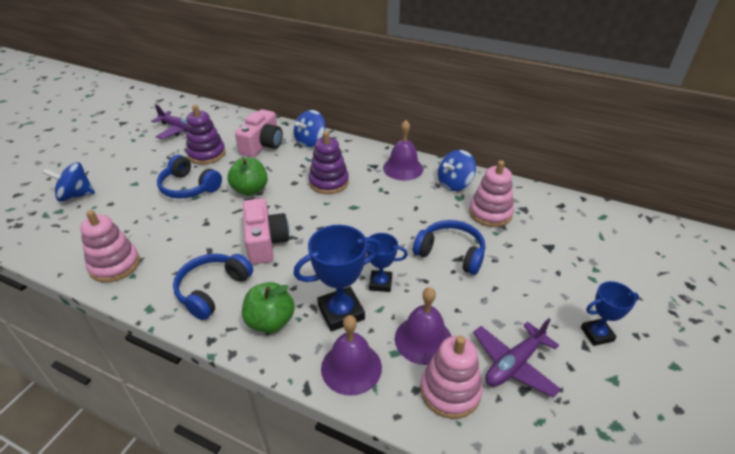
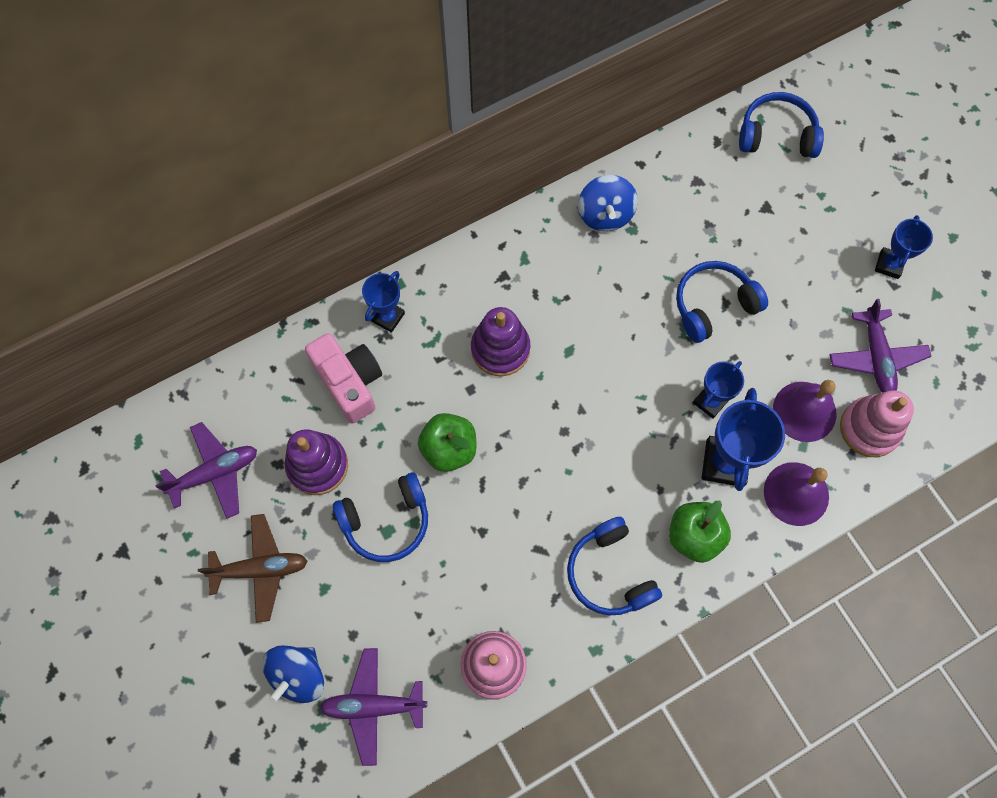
camera: 55 degrees left, 30 degrees up
(66, 228) = (373, 706): none -> purple plane
(134, 160) = (260, 569): none -> brown plane
(265, 242) = (566, 481): pink camera -> none
(310, 141) = (387, 317): blue spinning top -> blue trophy
(403, 168) = (534, 247): purple bell -> none
(490, 213) = (680, 219): pink stacking toy -> none
(604, 228) = (776, 135): none -> blue headphones

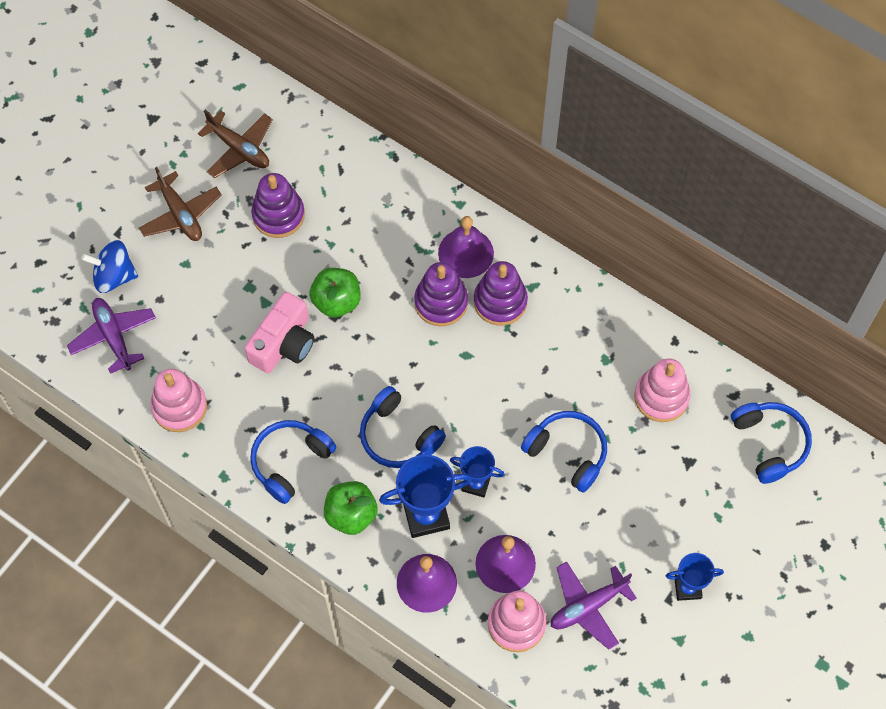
camera: 65 degrees right, 5 degrees down
(215, 473) = (239, 149): purple plane -> brown plane
(349, 382) = (357, 206): pink camera -> pink camera (284, 343)
(386, 522) = (256, 283): blue headphones -> blue headphones (398, 436)
(387, 317) = (426, 208): blue trophy -> none
(457, 302) = (466, 253): none -> purple bell
(526, 294) = (500, 301): none -> purple stacking toy
(605, 214) = (608, 332): blue spinning top -> none
(692, 200) = (661, 397): none -> pink stacking toy

